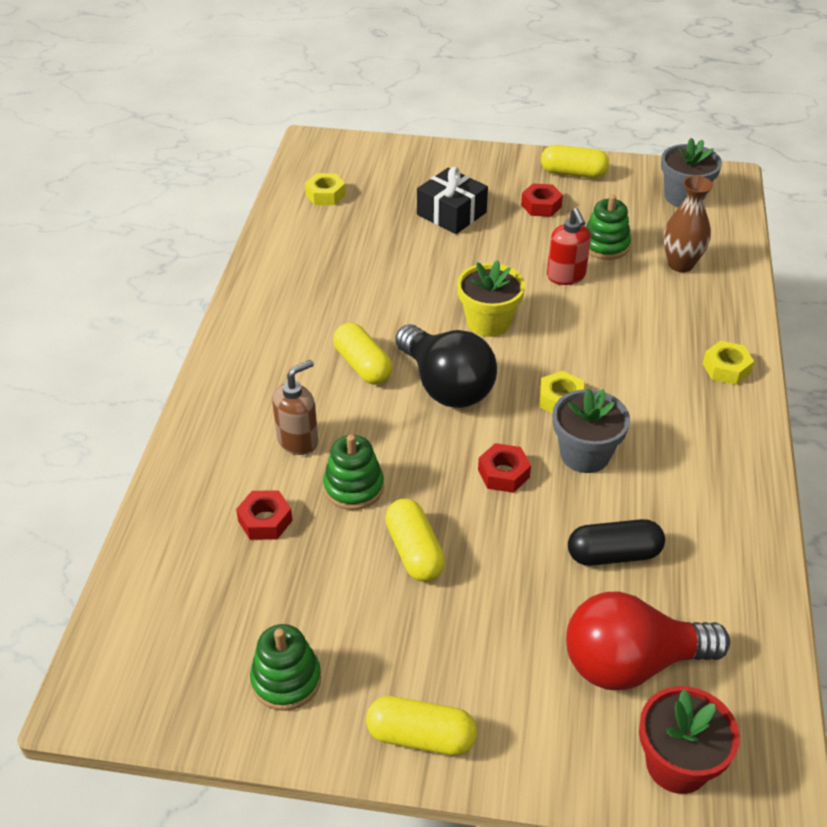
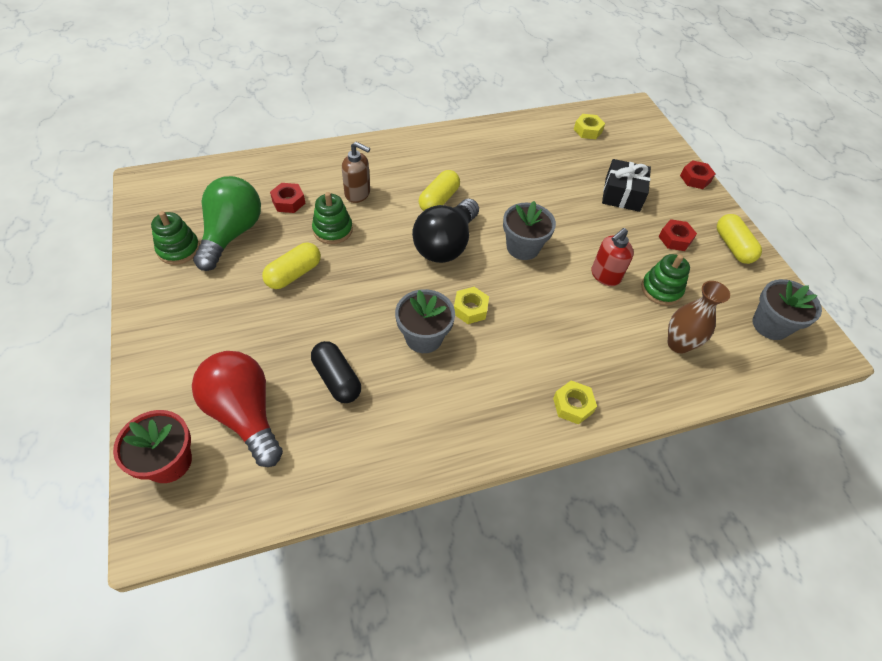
camera: 60 degrees right, 10 degrees up
(292, 605) = (232, 234): none -> green light bulb
(421, 736) = (156, 320): yellow capsule -> none
(488, 322) = (523, 247): yellow flower pot -> grey flower pot
(503, 473) = (381, 298): red nut -> red nut (695, 178)

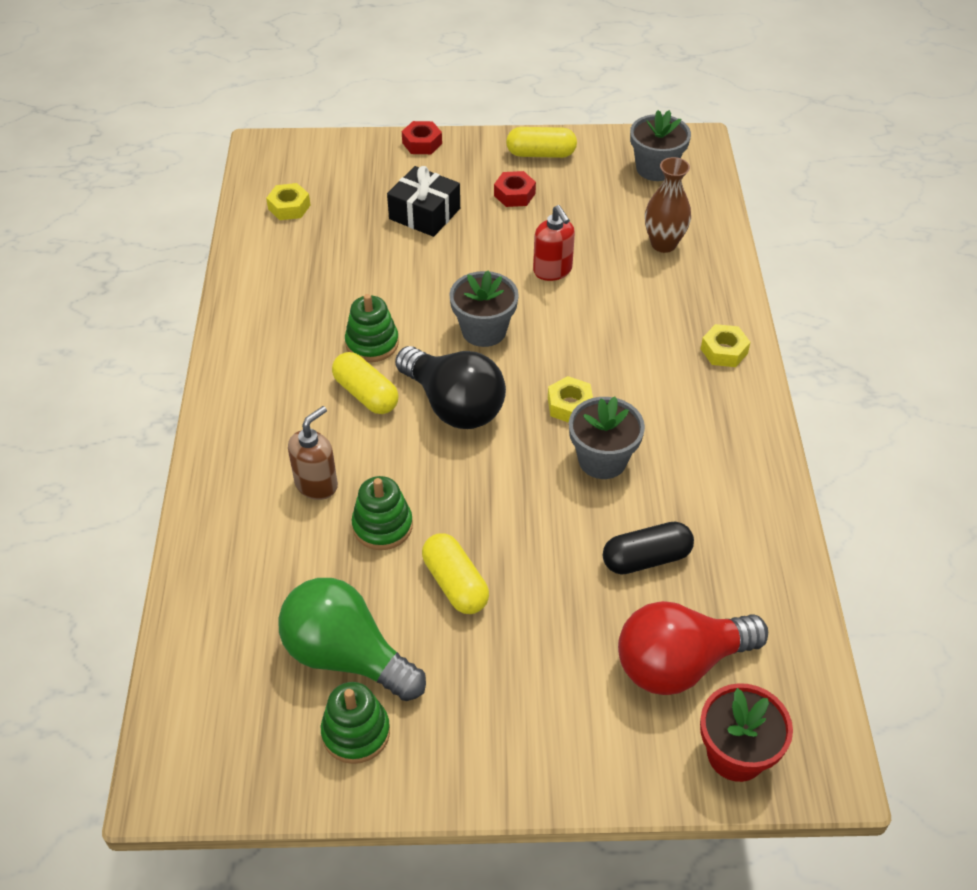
camera: 70 degrees left, 5 degrees down
(288, 202) = (301, 574): red nut -> none
(661, 289) = (586, 231): green stacking toy -> green stacking toy (372, 343)

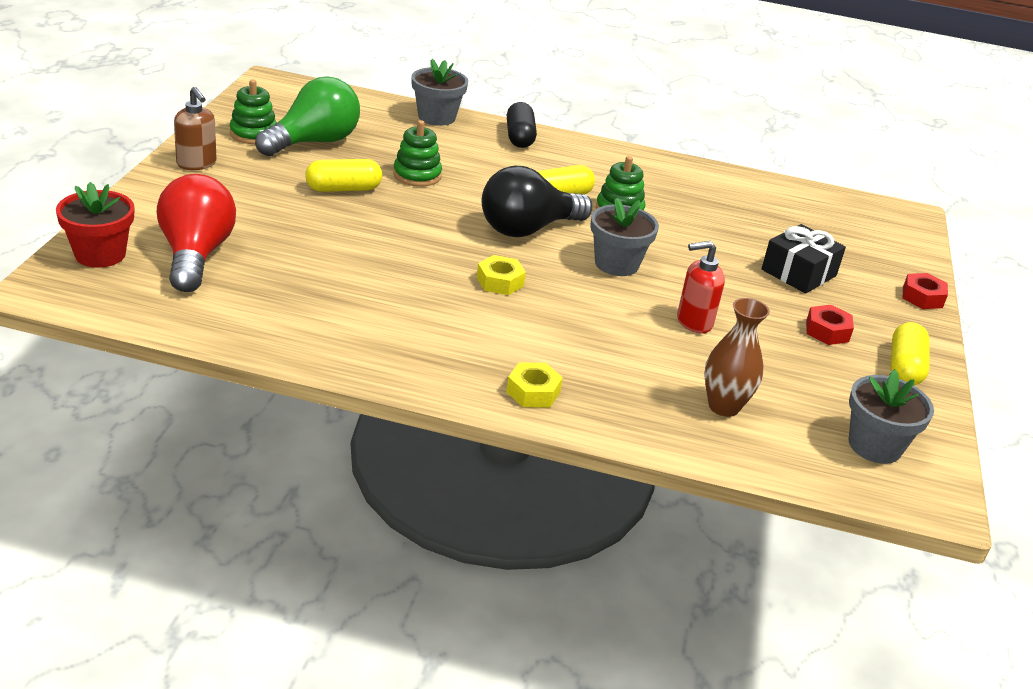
camera: 100 degrees right, 15 degrees down
(289, 207) = (816, 210): yellow nut -> none
(316, 484) = (473, 161): brown soap dispenser -> brown soap dispenser (196, 164)
(602, 460) = (425, 280): grey flower pot -> grey flower pot (436, 117)
(646, 559) = (305, 270): black capsule -> black capsule (519, 137)

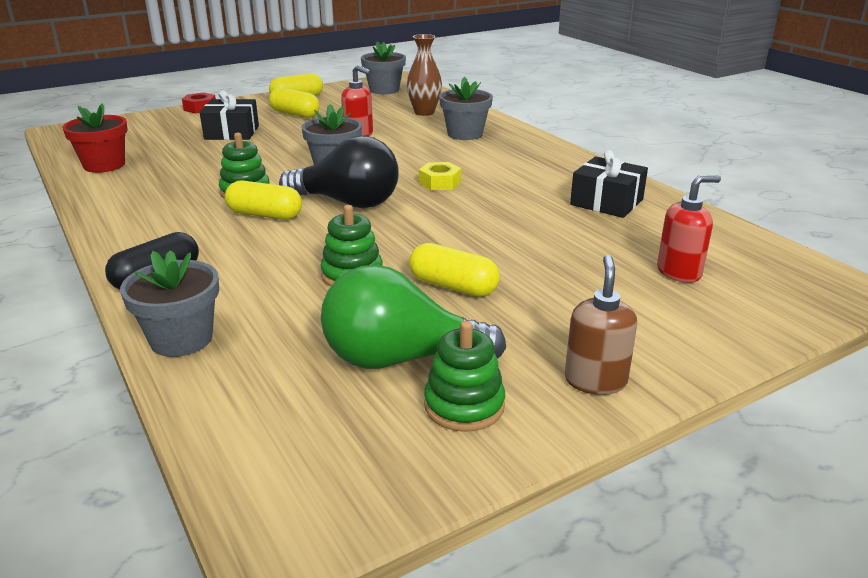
camera: 130 degrees left, 5 degrees down
(100, 254) = (783, 302): red flower pot -> red flower pot (104, 165)
(195, 255) = (679, 272): red light bulb -> red soap dispenser
(322, 317) = (606, 202): none -> black gift
(533, 392) = (517, 140): yellow nut -> none
(604, 377) = (465, 134): none -> grey flower pot
(827, 331) = (295, 114): red nut -> yellow capsule

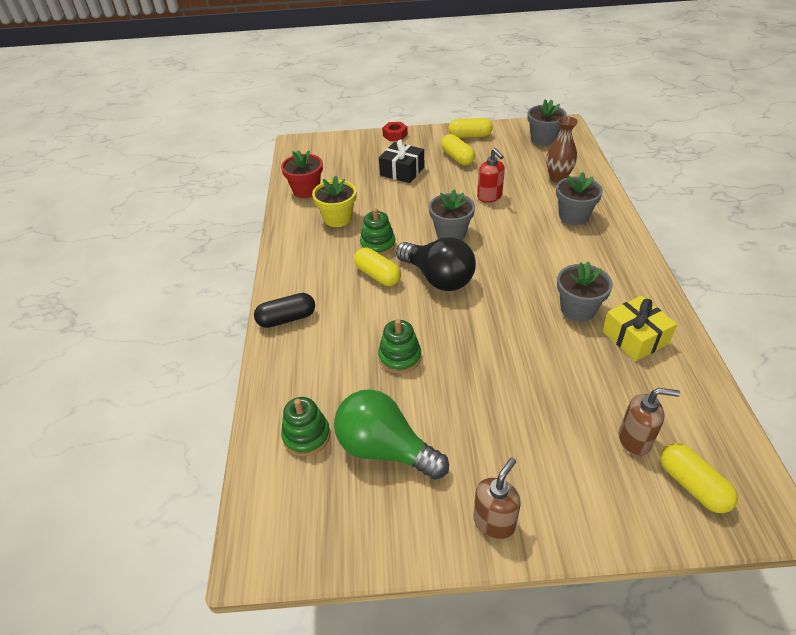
camera: 30 degrees right, 15 degrees up
(170, 180) = (338, 218): none -> yellow flower pot
(181, 339) = (275, 381): grey flower pot -> grey flower pot (578, 309)
(440, 182) = (517, 273): yellow nut -> none
(453, 286) = (458, 393): yellow capsule -> yellow capsule (692, 485)
(464, 405) = (399, 506): green stacking toy -> green stacking toy (306, 436)
(606, 202) = (635, 337): black gift -> yellow gift
(679, 272) = (635, 440): red soap dispenser -> brown soap dispenser

